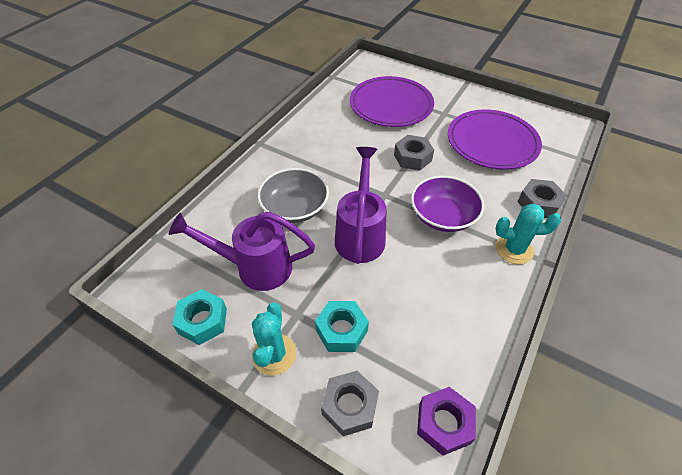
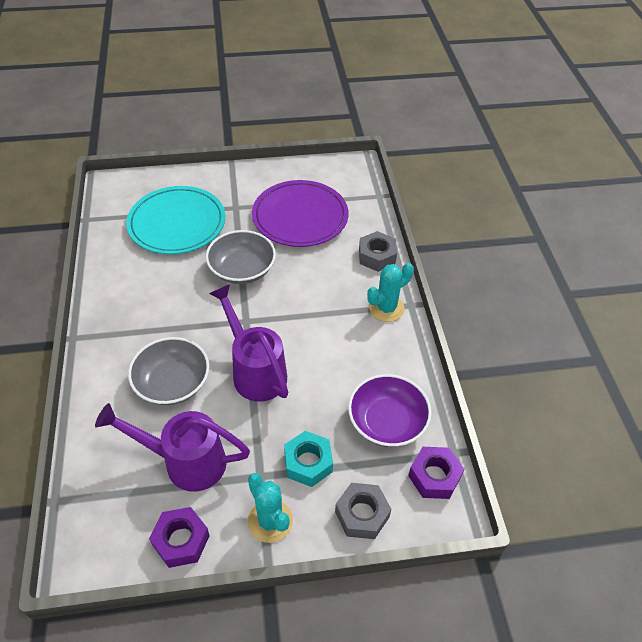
camera: 40 degrees left, 0 degrees up
(202, 321) = (181, 541): turquoise nut -> purple nut
(255, 267) = (185, 462): purple watering can -> purple watering can turned 45 degrees clockwise
(391, 105) = (177, 223): purple plate -> turquoise plate
(412, 157) = (242, 269): grey nut -> grey bowl
(443, 216) = (311, 311): purple bowl -> purple bowl (387, 422)

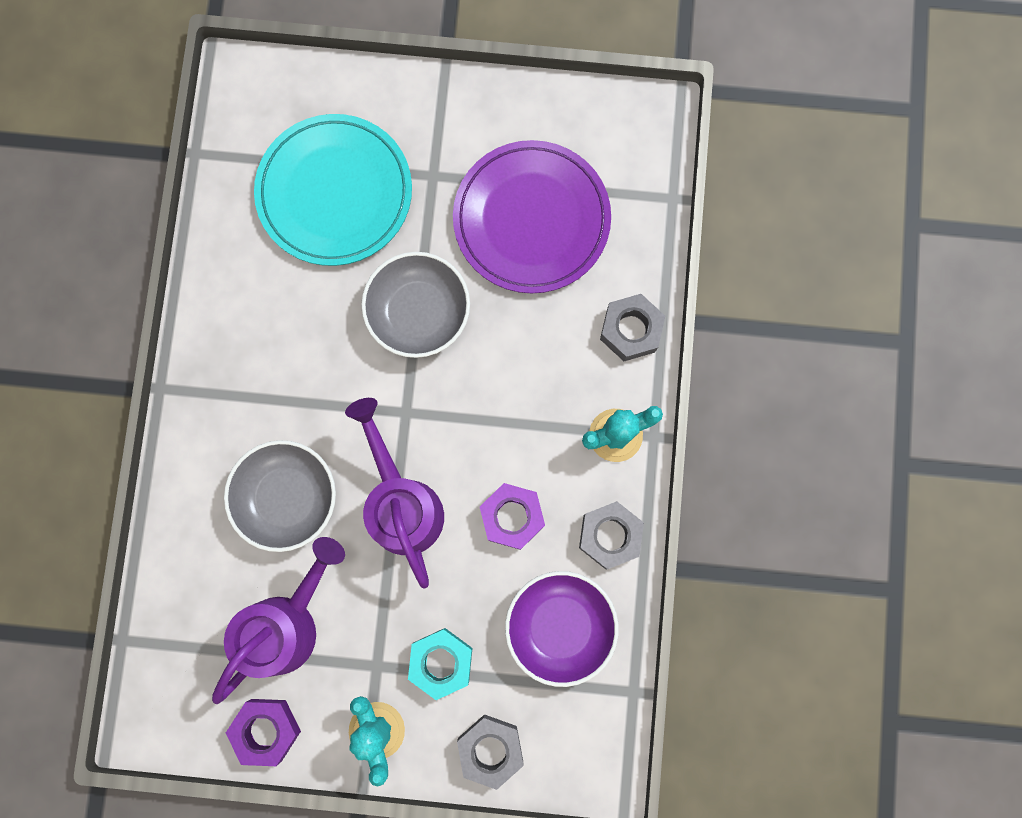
camera: 15 degrees right, 30 degrees up
(185, 462) = (287, 623): purple watering can -> purple watering can turned 105 degrees clockwise
(402, 362) = (609, 535): none -> grey nut
(434, 476) = (597, 720): purple nut -> purple nut (512, 517)

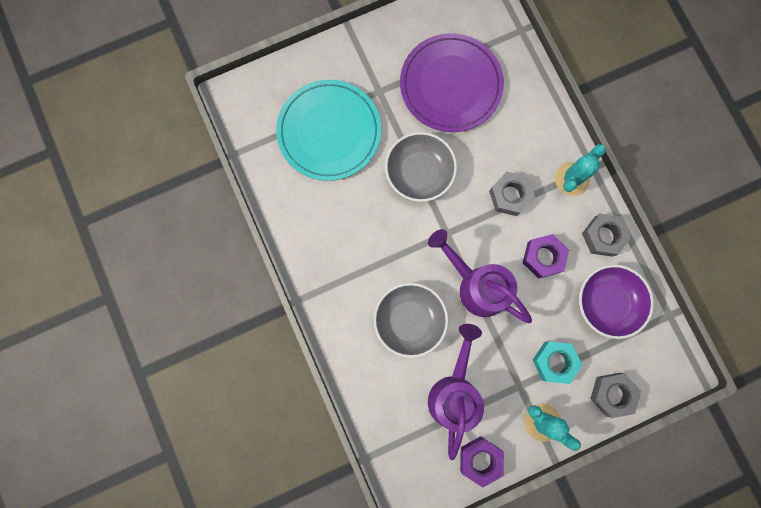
camera: 30 degrees left, 0 degrees up
(630, 330) = (544, 116): grey nut -> grey nut (510, 196)

